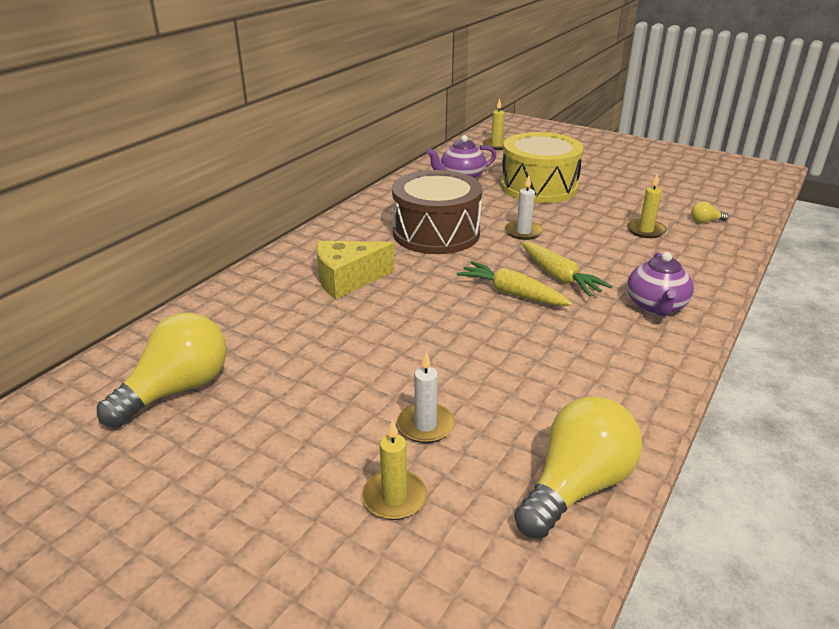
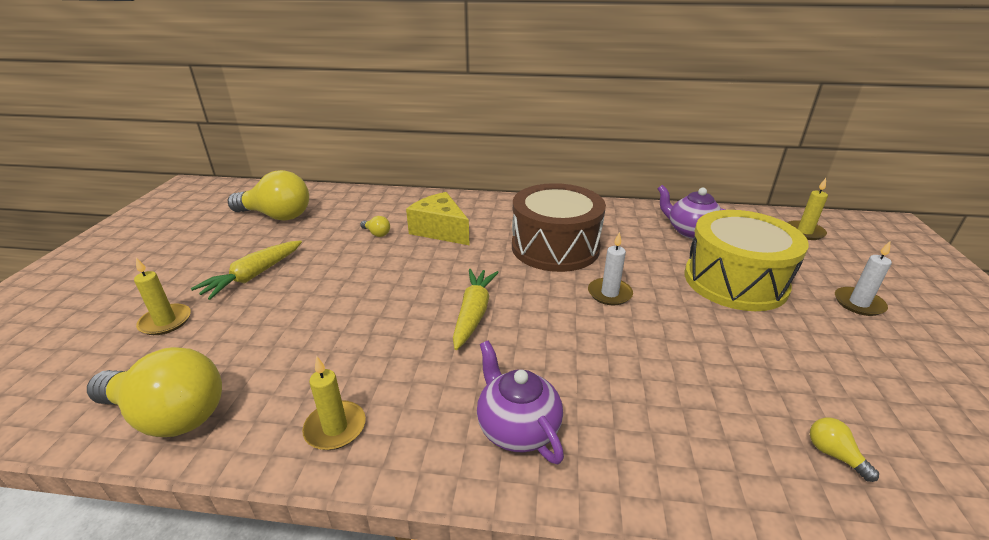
camera: 65 degrees right, 0 degrees up
(314, 319) = (377, 233): none -> yellow light bulb
(425, 425) = (250, 314): white candle -> white candle (858, 303)
(559, 277) = (530, 337): yellow carrot -> yellow carrot (253, 276)
(645, 230) = (721, 389): yellow candle -> yellow candle (335, 428)
(656, 306) = (517, 428): purple teapot -> purple teapot turned 75 degrees clockwise

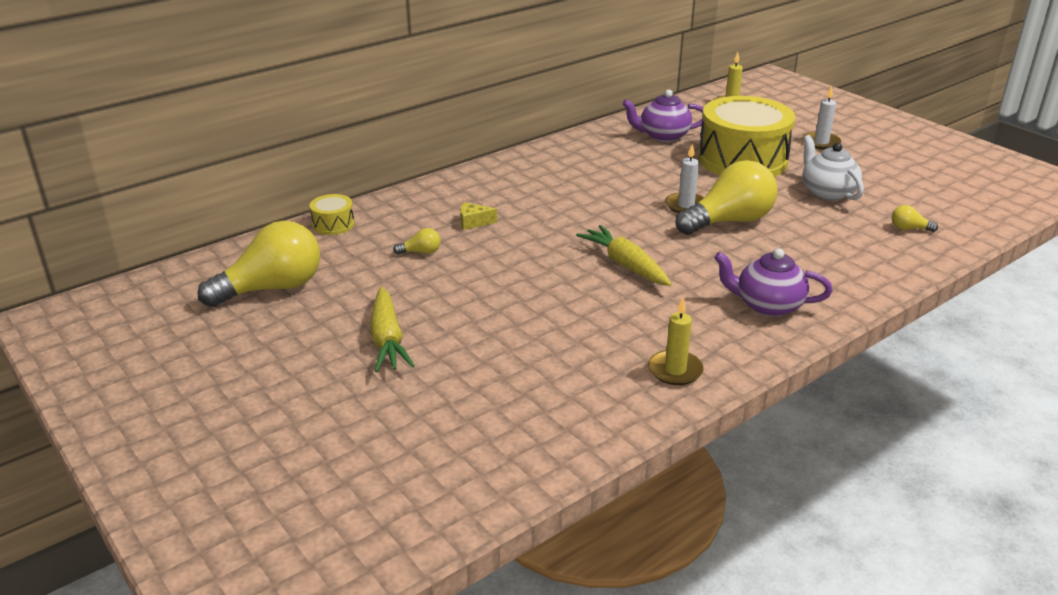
camera: 45 degrees left, 0 degrees up
(165, 321) = (395, 409): yellow candle -> none
(169, 415) = (555, 438): yellow light bulb -> yellow light bulb (729, 221)
(372, 196) = (333, 224): none -> yellow drum
(440, 230) = (473, 222): yellow cheese -> yellow cheese, size x0.47
(555, 247) = (592, 192): brown drum -> none
(783, 355) = (827, 192): none -> white teapot

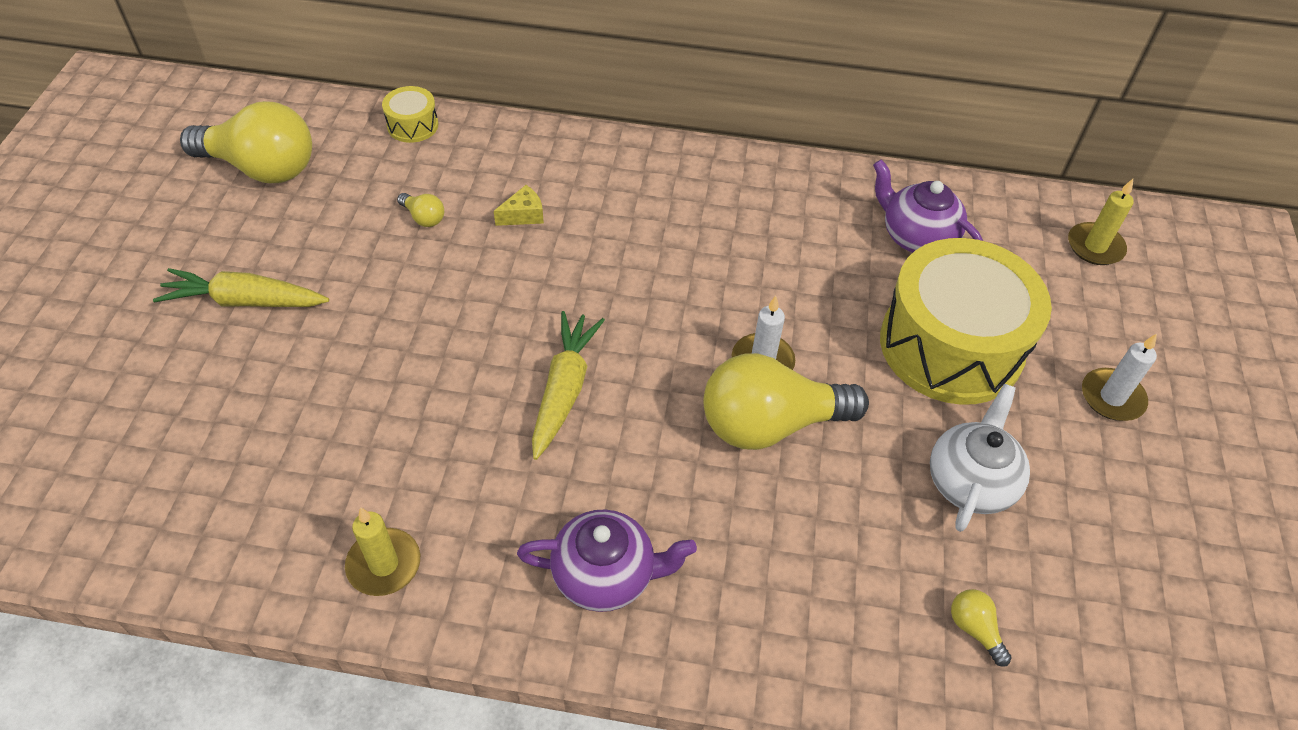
camera: 45 degrees right, 20 degrees up
(387, 340) = (245, 301): yellow carrot -> yellow carrot turned 60 degrees clockwise
(473, 222) = (523, 215): yellow cheese -> yellow cheese turned 105 degrees clockwise
(729, 221) = (770, 424): yellow light bulb -> yellow light bulb turned 150 degrees clockwise
(767, 305) = (605, 575): purple teapot -> purple teapot turned 120 degrees clockwise

